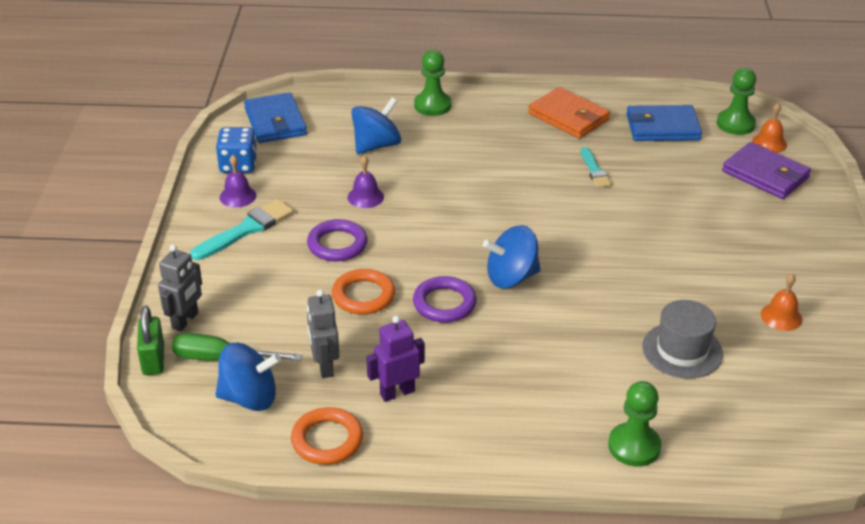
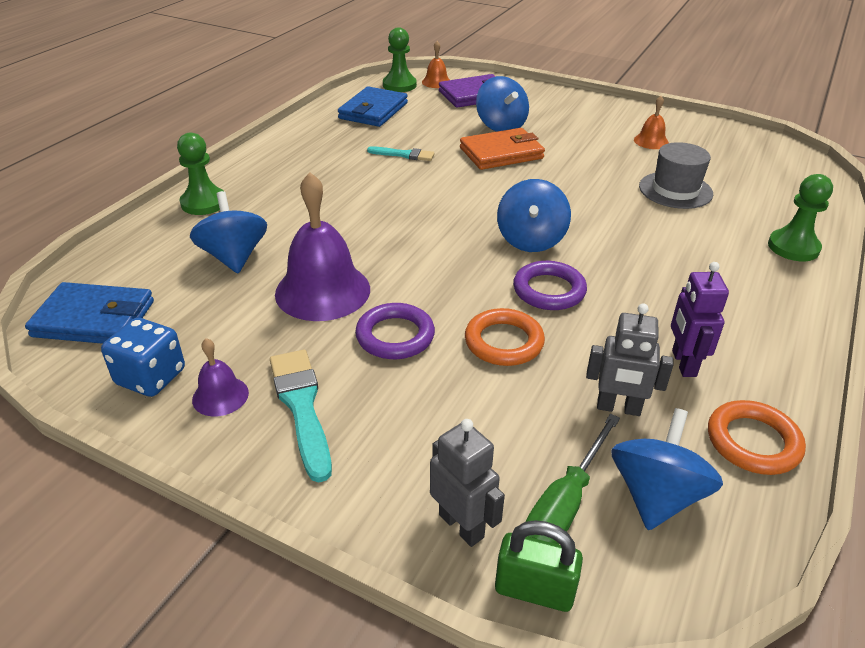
camera: 65 degrees left, 0 degrees up
(365, 197) = (322, 291): purple bell -> purple bell, size x2.04
(568, 117) = (311, 143): orange wallet -> orange wallet (501, 153)
(710, 209) = (501, 126): none -> blue spinning top

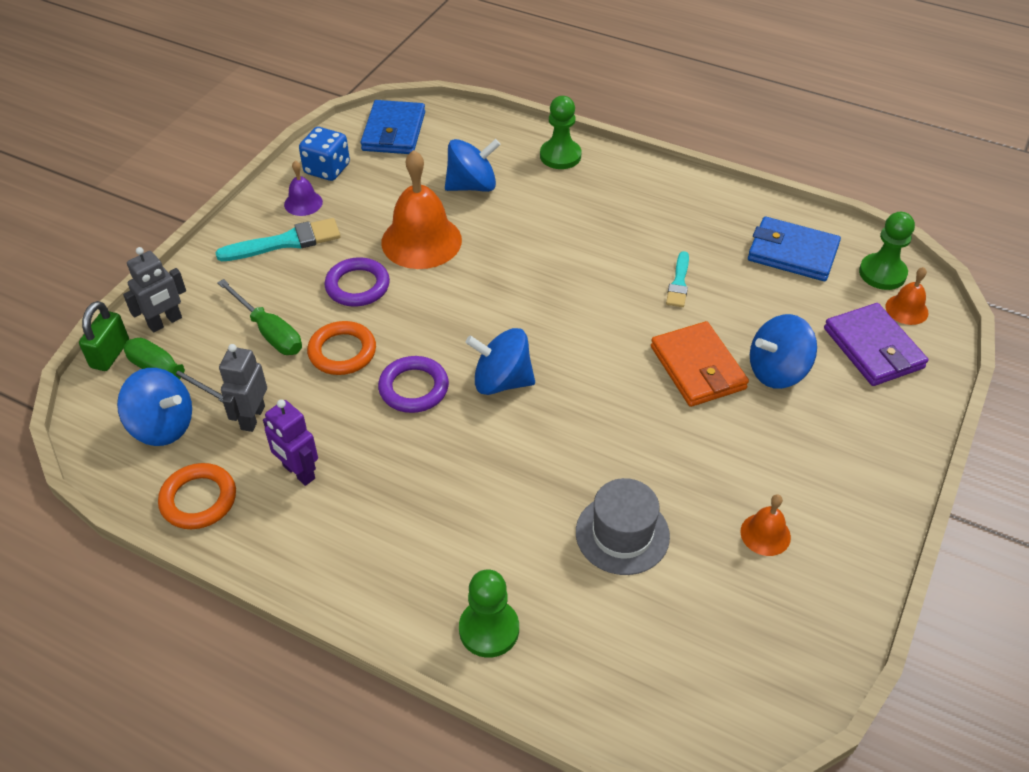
camera: 90 degrees right, 10 degrees up
(322, 291) = (421, 241): purple bell -> orange bell
(475, 407) = (269, 332): none -> green screwdriver
(683, 363) = (298, 472): purple robot -> purple robot turned 135 degrees counterclockwise

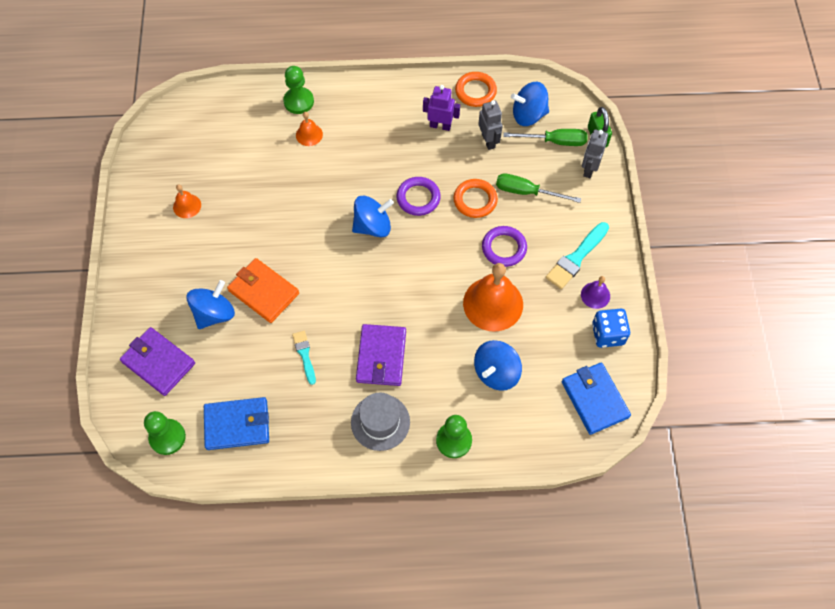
camera: 150 degrees right, 15 degrees up
(588, 246) = (381, 356): none -> purple wallet
(622, 534) = (260, 172): grey hat -> grey hat (380, 422)
(906, 309) = (143, 410): orange bell -> orange bell (309, 134)

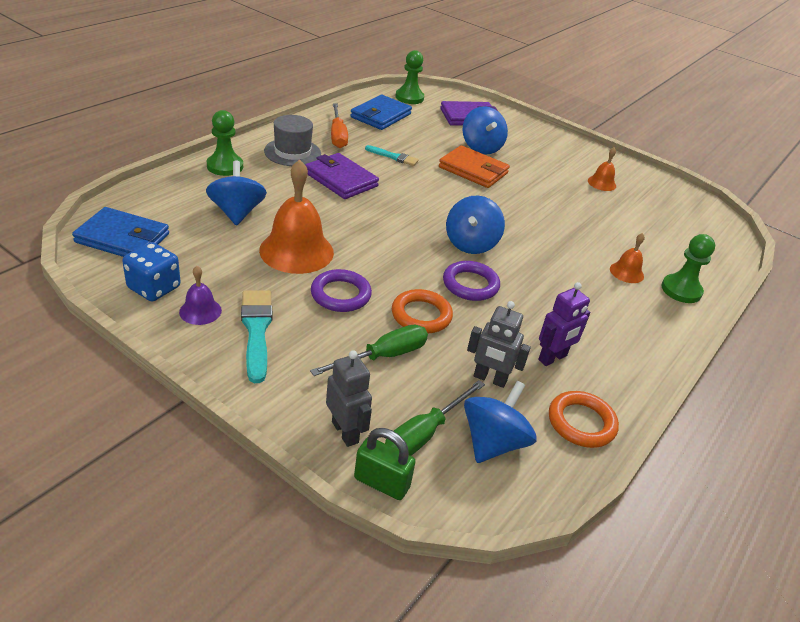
camera: 125 degrees right, 25 degrees down
(264, 292) = (473, 170): orange wallet -> orange wallet turned 45 degrees clockwise
(315, 420) = (337, 135): none -> orange screwdriver

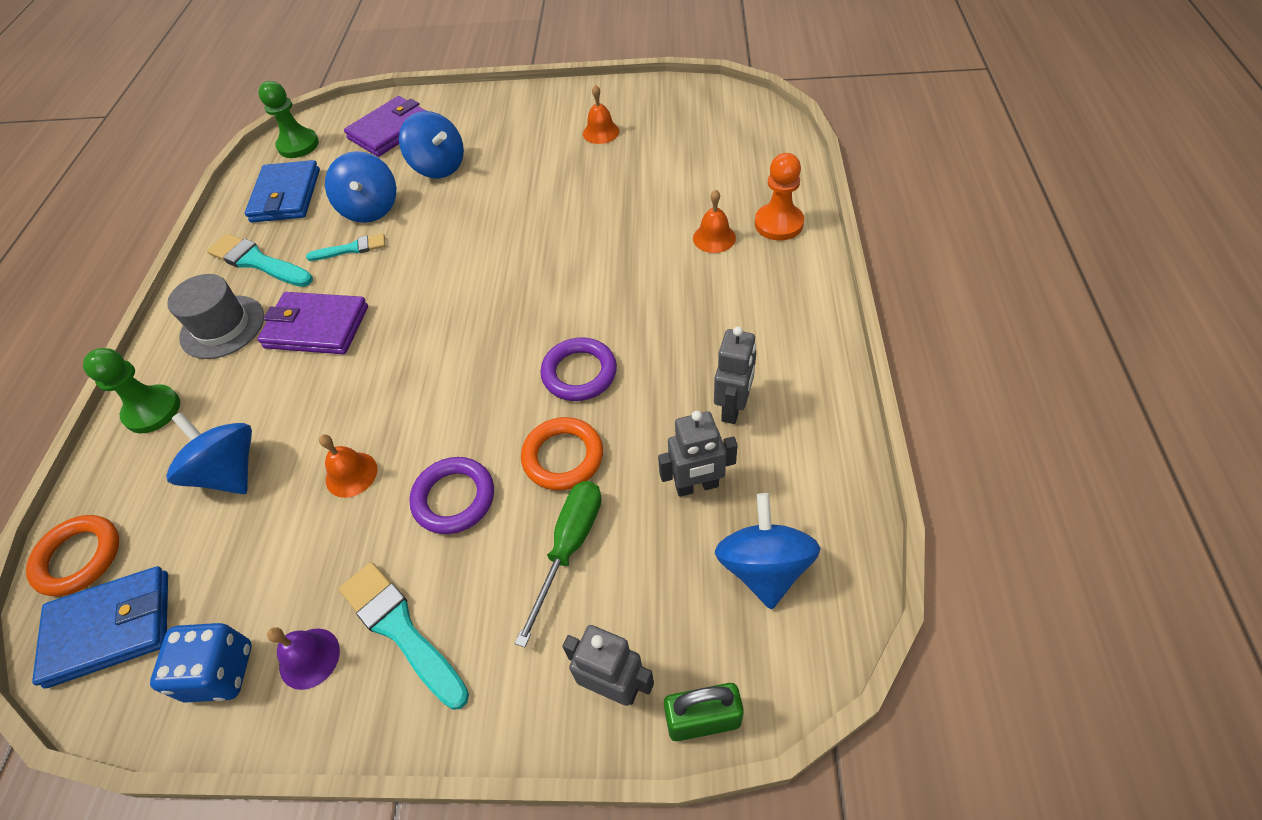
camera: 25 degrees left, 15 degrees up
(296, 251) = (351, 474): orange bell -> orange bell, size x0.49
(337, 135) = (258, 262): orange screwdriver -> turquoise brush
(424, 434) = (692, 617): green screwdriver -> none
(471, 244) = (535, 315): blue spinning top -> blue spinning top (371, 209)
(473, 170) = (456, 206): orange wallet -> none
(552, 358) = (733, 408): purple robot -> grey robot
(581, 423) = (820, 469): orange ring -> orange ring (79, 558)
(681, 290) = (778, 223): green pawn -> orange pawn

